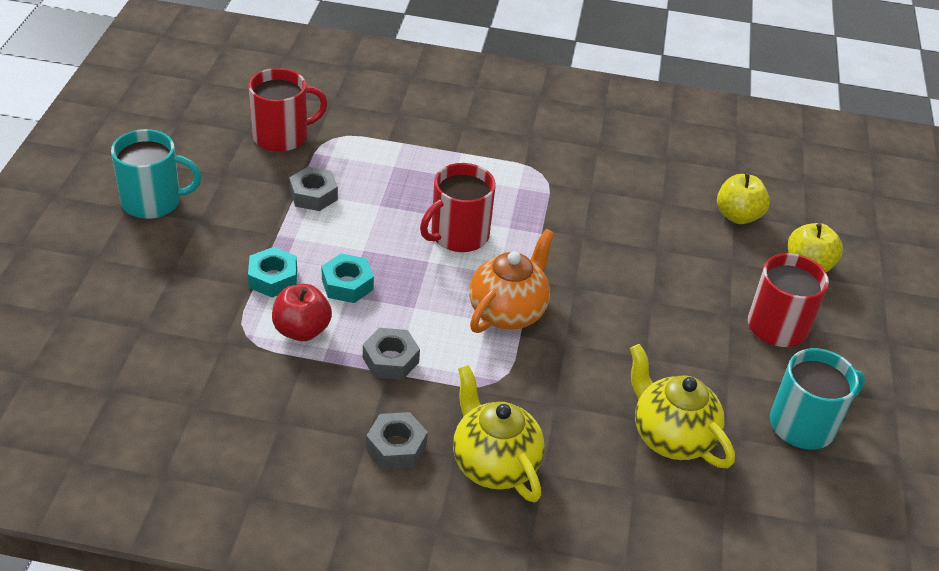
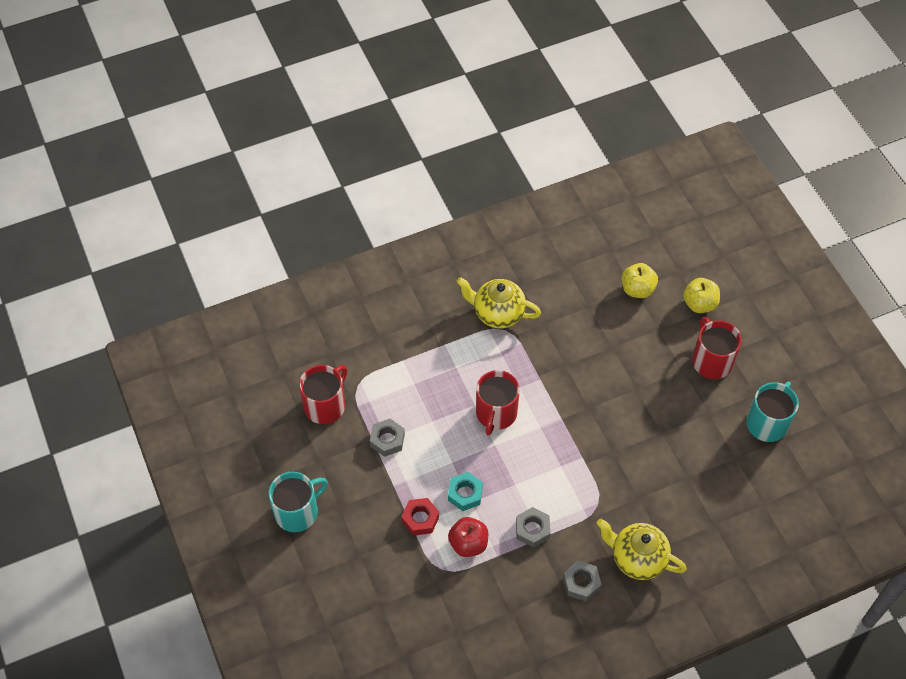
camera: 30 degrees left, 15 degrees up
(273, 278) = (420, 519): turquoise nut -> red nut
(508, 312) = (567, 451): orange teapot -> none
(671, 437) = (709, 478): yellow teapot -> yellow teapot (497, 313)

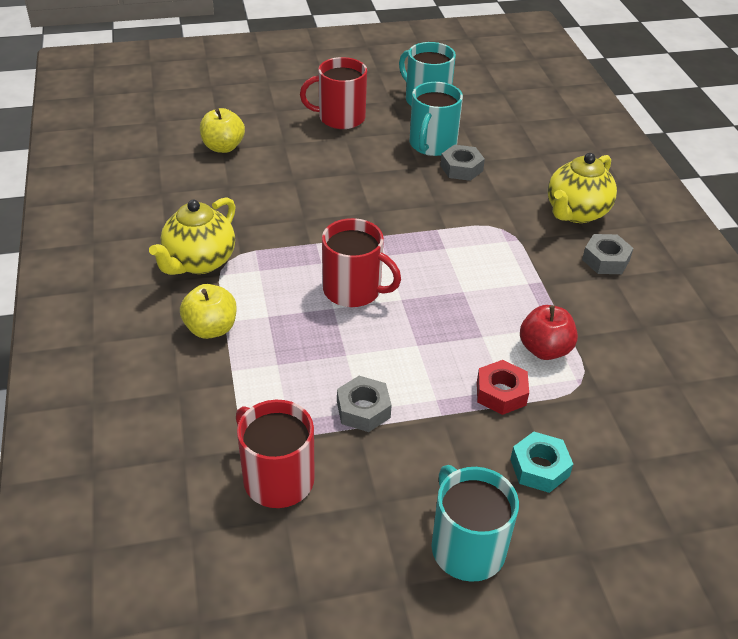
camera: 80 degrees left, 15 degrees down
(465, 494) = (469, 340): turquoise nut -> turquoise nut (539, 468)
(532, 529) = (530, 287): grey nut -> grey nut (461, 168)
(697, 437) = (432, 144): none -> turquoise mug
(699, 304) = (265, 111): yellow apple -> yellow apple (211, 328)

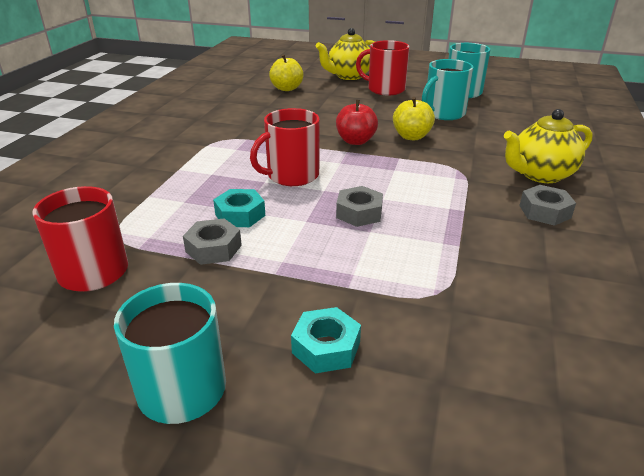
camera: 30 degrees right, 10 degrees down
(199, 262) = (201, 136): yellow teapot -> yellow teapot (348, 76)
(211, 328) = (164, 170): yellow apple -> yellow apple (411, 136)
(350, 360) = (240, 215): none -> turquoise nut
(353, 290) = (291, 175): red mug -> red mug turned 90 degrees clockwise
(461, 168) = (455, 130): grey nut -> grey nut (359, 213)
(501, 393) = (346, 275): red nut -> none
(544, 349) = (422, 257): red apple -> red apple (355, 141)

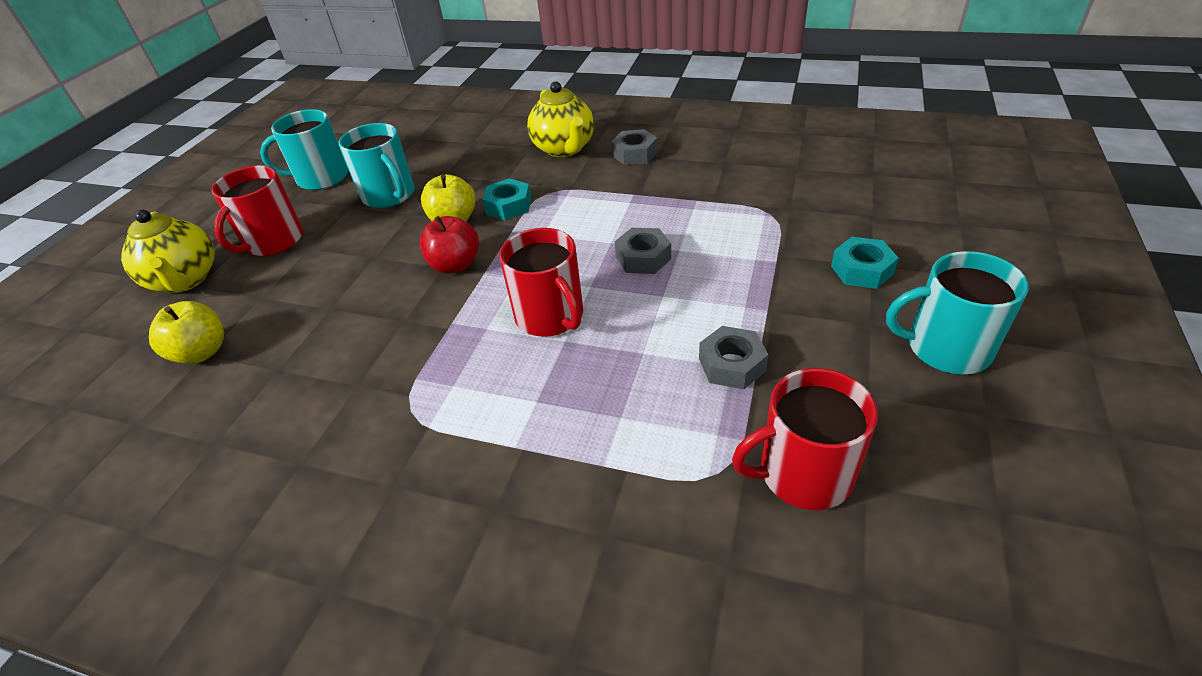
camera: 85 degrees left, 10 degrees up
(240, 215) = (653, 352): turquoise nut -> turquoise nut (508, 206)

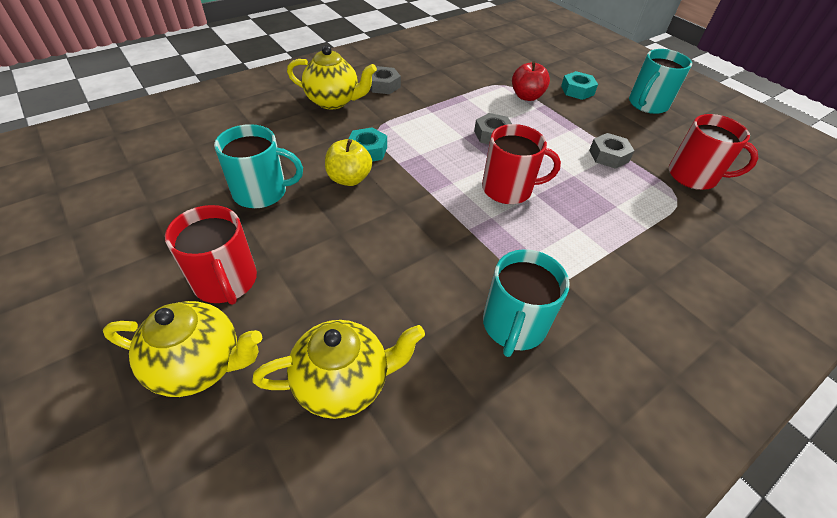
camera: 60 degrees left, 5 degrees up
(202, 352) = (344, 383): yellow apple -> yellow teapot
(321, 178) = (163, 216): turquoise mug -> turquoise mug (513, 325)
(455, 265) = (406, 201): red apple -> red apple (526, 96)
(803, 473) = (693, 176): red mug -> red mug turned 90 degrees counterclockwise

